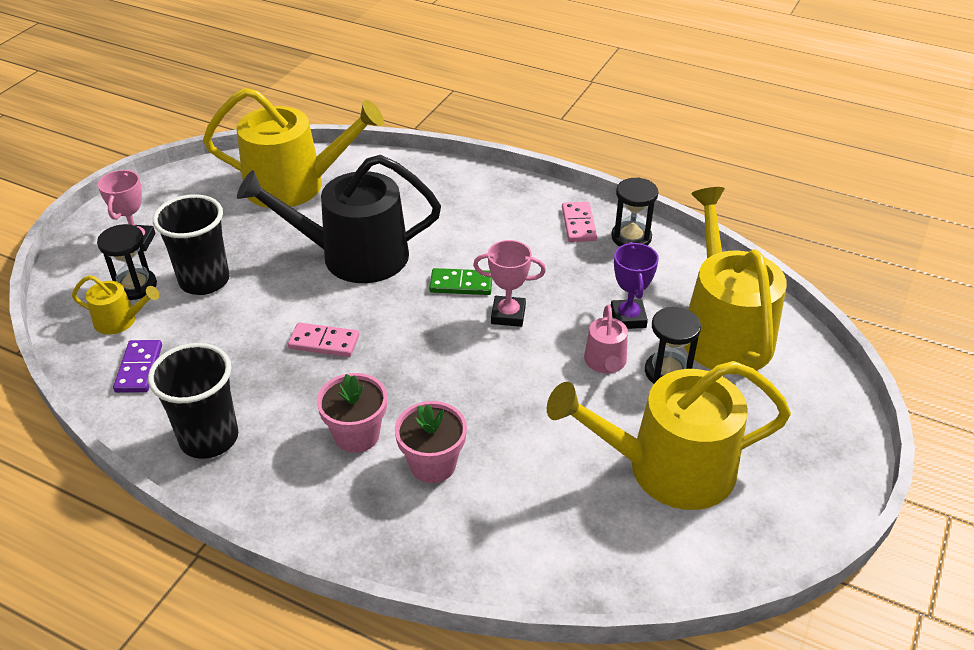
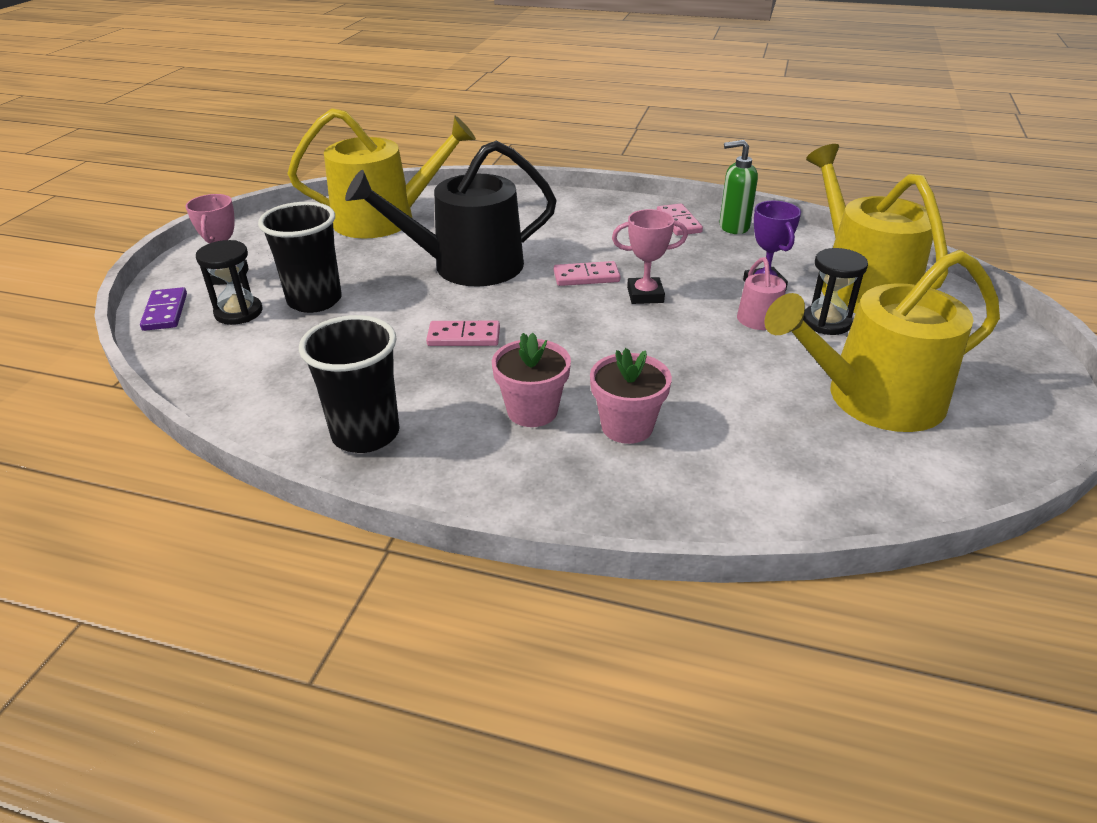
camera: 10 degrees left, 5 degrees down
(120, 321) = (230, 343): yellow watering can -> none
(139, 368) = (263, 381): purple domino -> purple domino (165, 312)
(461, 284) = (586, 277): green domino -> pink domino
(631, 237) = (733, 227): black hourglass -> green soap dispenser

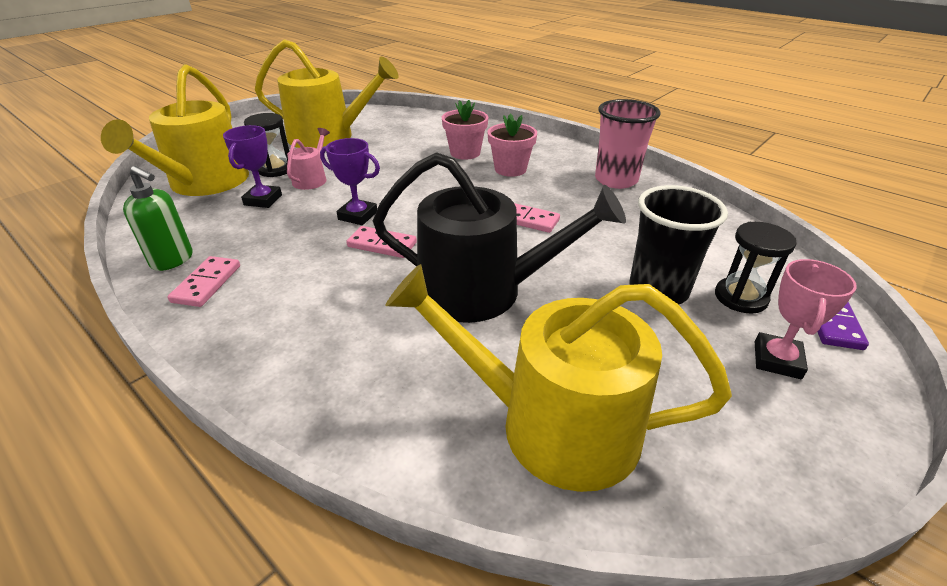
camera: 155 degrees left, 0 degrees up
(366, 434) = (616, 180): black cup -> pink cup
(645, 295) = (357, 216): pink trophy -> purple trophy

